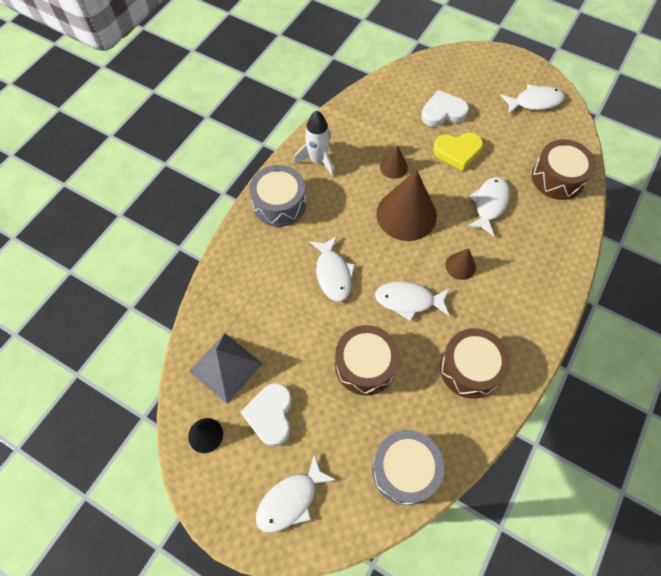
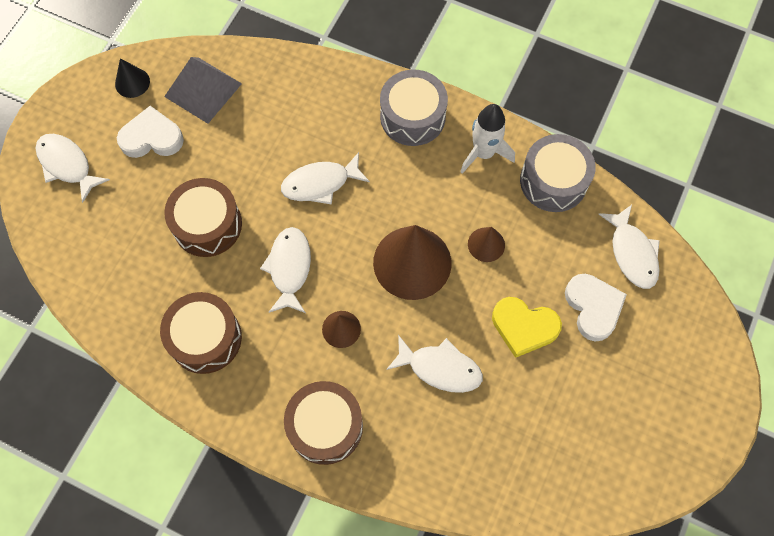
camera: 85 degrees right, 5 degrees up
(404, 470) = (92, 269): grey drum -> grey drum (553, 181)
(457, 152) = (524, 327): yellow heart -> yellow heart turned 60 degrees counterclockwise
(534, 102) = (639, 443): white fish -> white fish (632, 253)
(557, 178) = (497, 467): brown drum -> brown drum (325, 426)

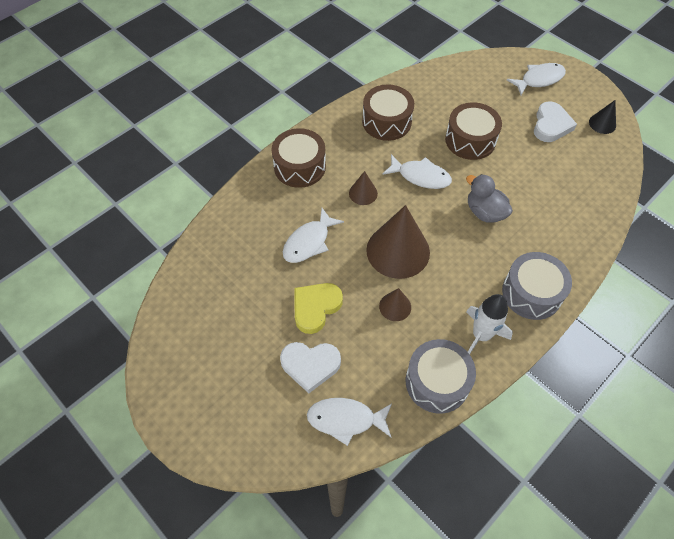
camera: 110 degrees right, 10 degrees down
(203, 90) = (587, 162): grey pyramid -> none
(320, 183) = (484, 212): white fish -> grey duck

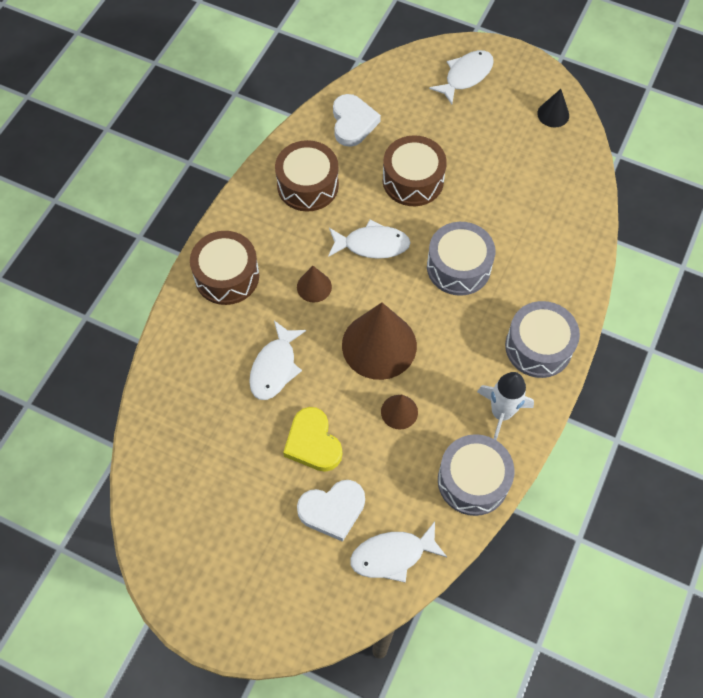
camera: 20 degrees left, 5 degrees up
(315, 308) = (313, 443): yellow heart -> yellow heart turned 45 degrees counterclockwise
(484, 212) = (458, 267): grey duck -> grey drum
(551, 125) = (497, 133): white heart -> white heart (353, 123)

